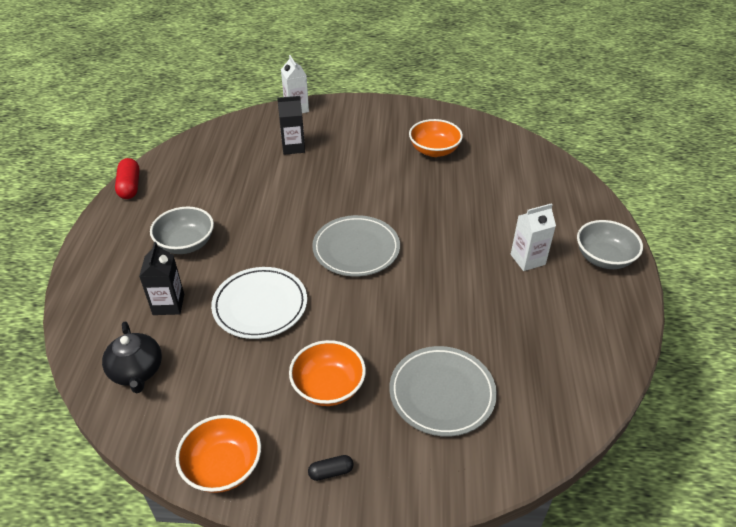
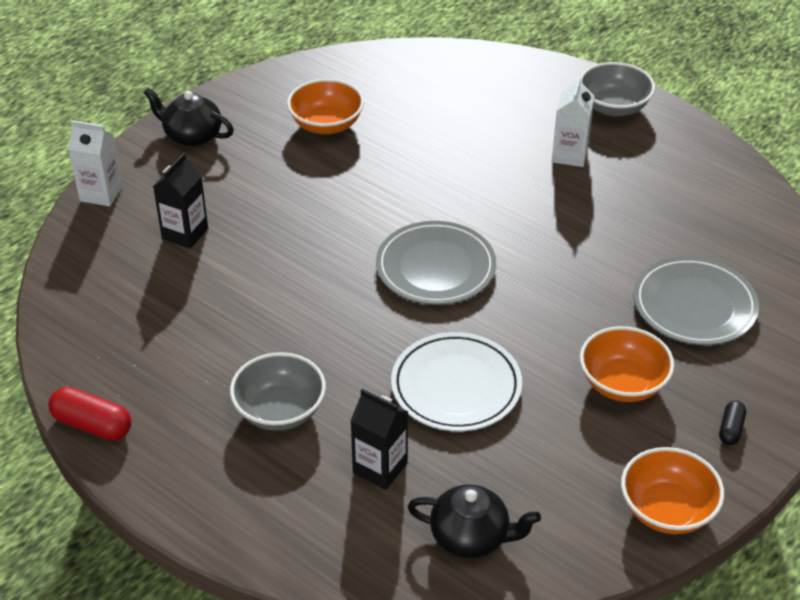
camera: 55 degrees left, 0 degrees up
(371, 113) = (192, 136): none -> black teapot

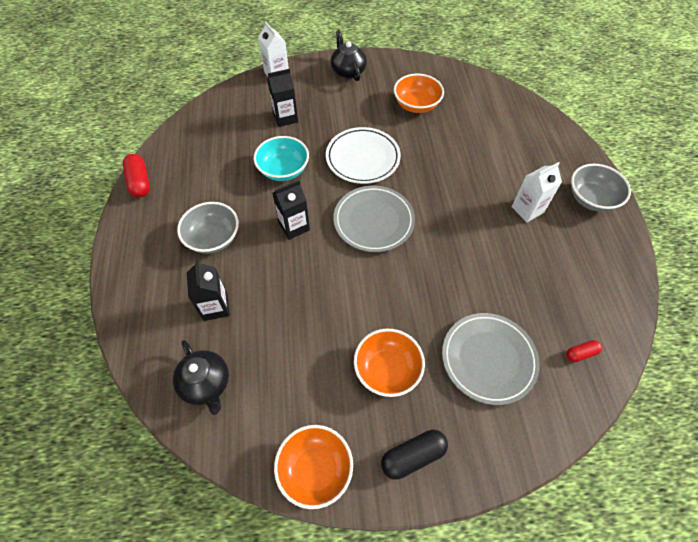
camera: 45 degrees right, 15 degrees up
(263, 288) = (283, 170): none -> turquoise bowl
(357, 333) = (294, 226): none -> black carton
(456, 387) = (302, 295): white plate -> white plate (363, 158)
(731, 429) = (413, 456): black capsule -> black capsule, size x1.70
(758, 244) = (581, 353): none -> red capsule

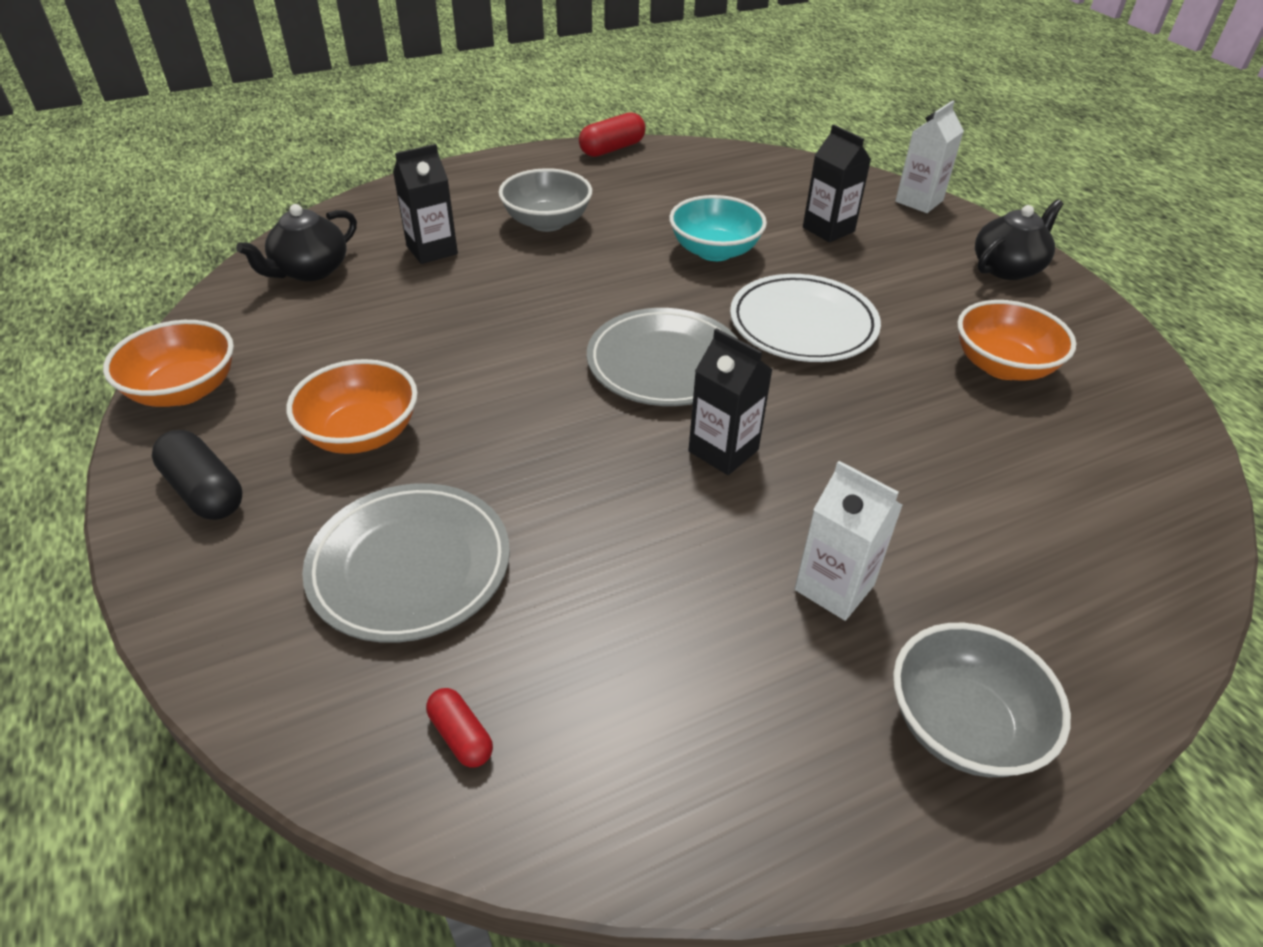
camera: 70 degrees right, 15 degrees down
(294, 226) = (606, 284): black carton -> black carton (723, 450)

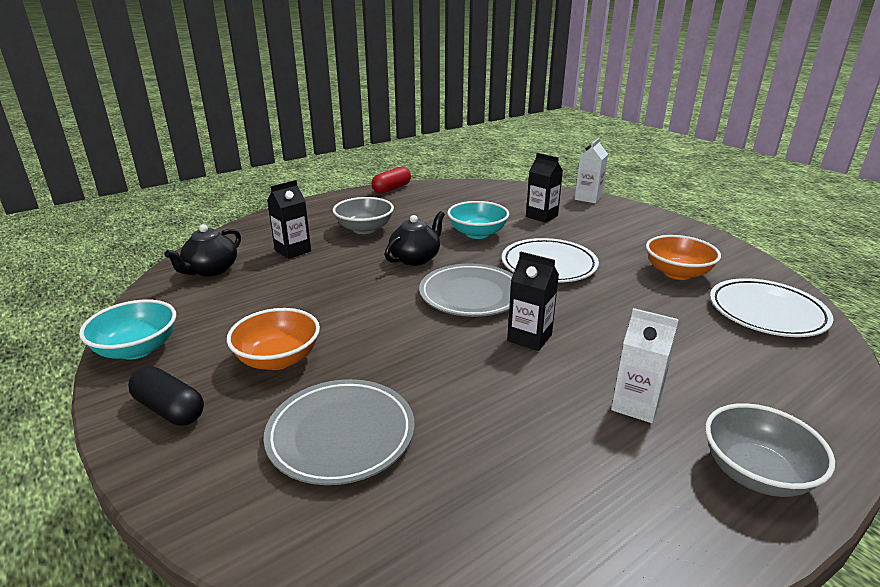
camera: 10 degrees left, 15 degrees down
(184, 390) = (137, 349): orange bowl -> turquoise bowl
(461, 736) = (418, 540): red capsule -> none
(1007, 268) = (655, 225): black teapot -> black teapot (415, 258)
(1115, 459) = (767, 312): none -> white plate

